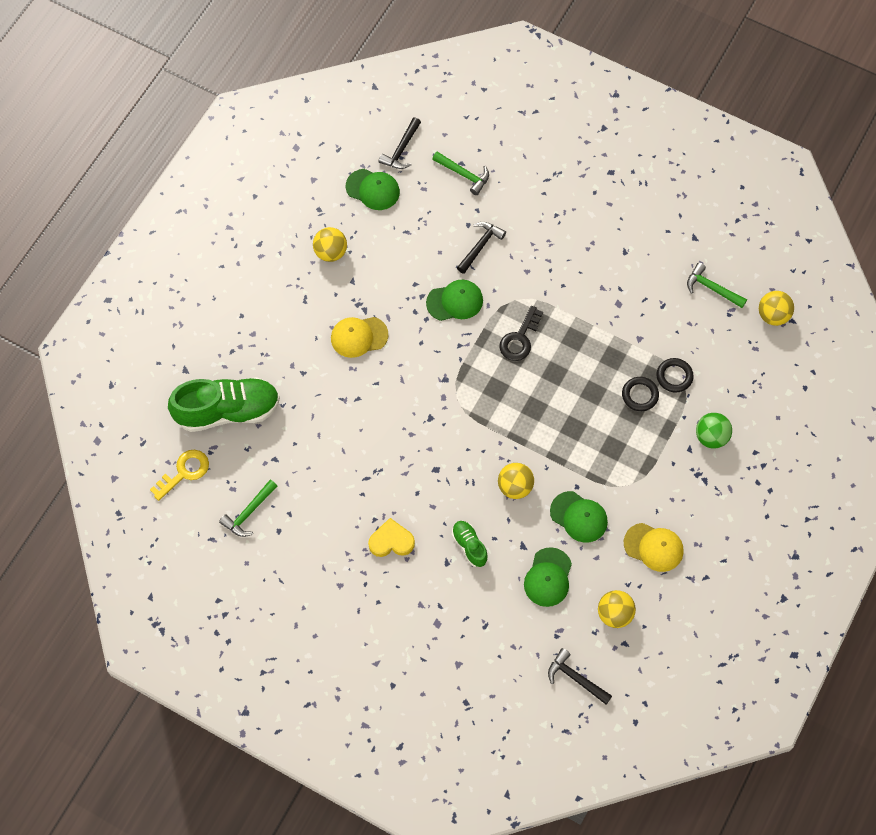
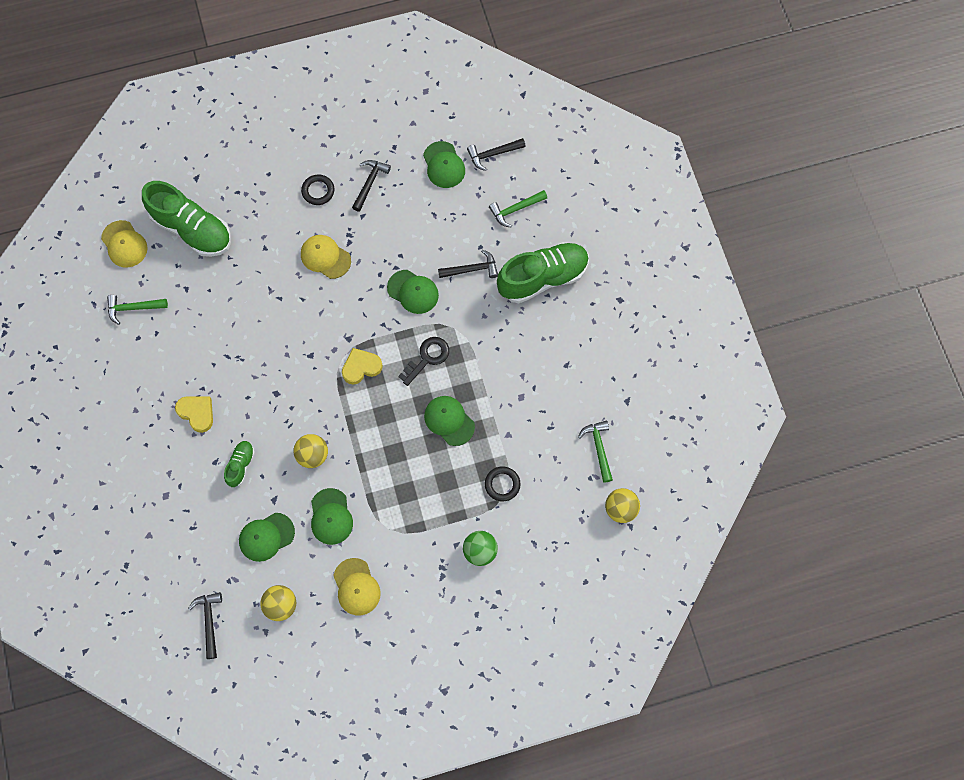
camera: 45 degrees right, 5 degrees up
(184, 472) = (124, 244): yellow key -> yellow cap
(331, 252) = (370, 183): yellow ball -> black hammer
(463, 174) = (515, 209): green hammer -> green hammer turned 75 degrees clockwise
(478, 391) = (361, 367): none -> yellow heart
(520, 339) = (427, 358): black key -> black key turned 150 degrees clockwise
(539, 206) = (543, 278): none -> green shoe
(586, 368) = (449, 420): none -> green cap
(640, 395) = (464, 474): black ring -> black ring (318, 191)

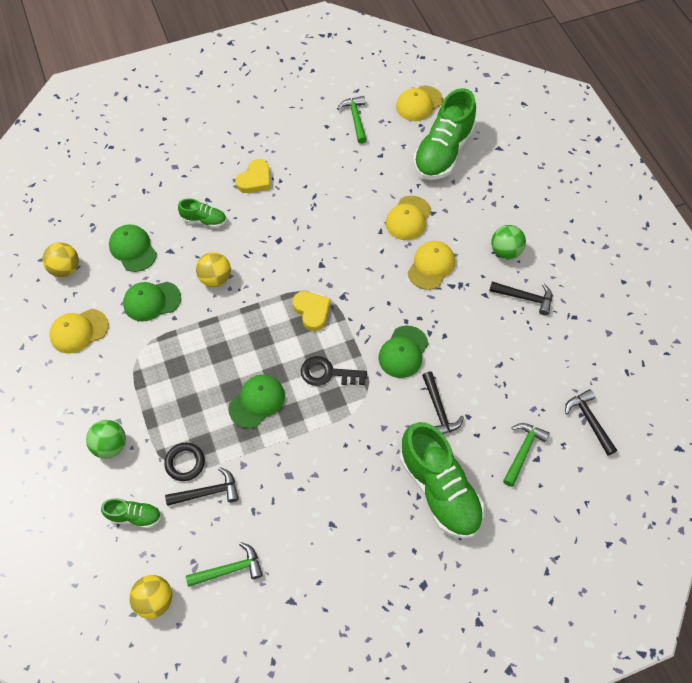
camera: 85 degrees right, 10 degrees down
(209, 621) = (54, 214): black hammer -> black hammer (207, 492)
(268, 271) = (408, 218): none -> yellow cap
(318, 191) = (505, 251): black ring -> green ball
(427, 358) = (327, 373): black key -> black key turned 150 degrees clockwise
(444, 165) = (563, 369): green cap -> none
(515, 209) = (523, 451): green hammer -> green hammer turned 60 degrees clockwise
(547, 527) = (134, 516): none -> green shoe

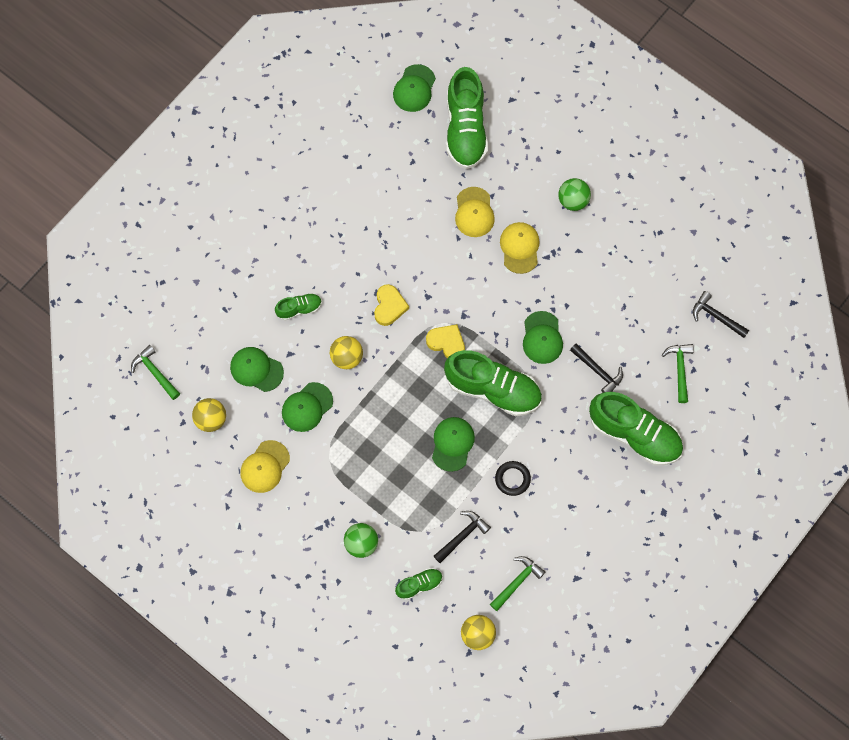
camera: 30 degrees left, 10 degrees up
(185, 463) = (429, 523): black ring -> black ring (512, 479)
(255, 179) = (317, 245): yellow heart -> yellow heart (389, 306)
(327, 373) = (493, 389): black key -> green shoe
(355, 119) = (367, 135): green hammer -> green hammer (155, 372)
(419, 103) = (414, 88): yellow cap -> green cap
(524, 298) = (611, 236): black hammer -> none

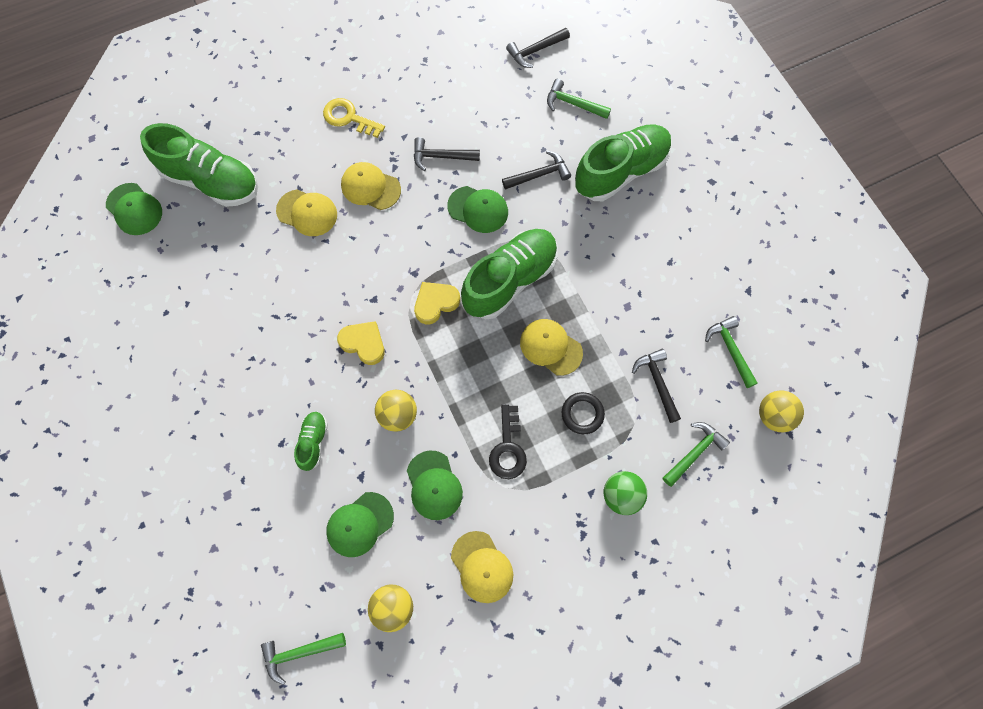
camera: 65 degrees left, 0 degrees up
(358, 447) = (508, 448): none -> black key
(419, 585) = (694, 453): green shoe -> green hammer
(452, 444) = (550, 347): green cap -> yellow cap
(512, 479) = (616, 305): black ring -> black ring (582, 414)
(573, 201) = (349, 118): green ball -> yellow key
(575, 288) = (441, 156): none -> black hammer

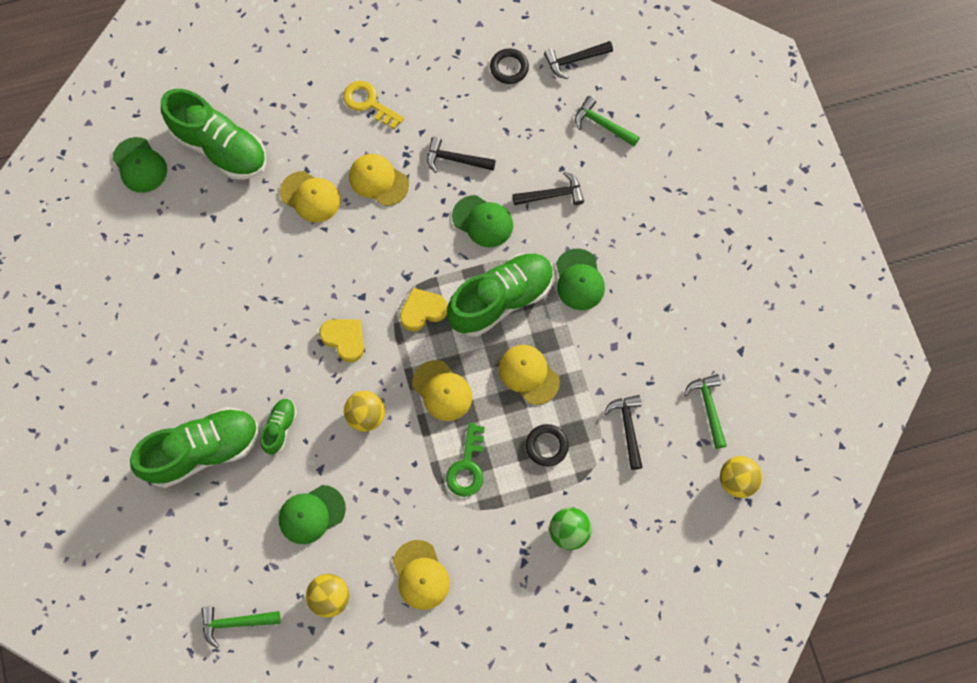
camera: 10 degrees right, 0 degrees up
(434, 485) = (389, 490): green cap -> green cap (579, 280)
(469, 377) = (442, 391): none -> yellow cap
(476, 66) = (509, 68): none -> black ring
(508, 448) = (467, 466): black key -> green key
(620, 171) = (636, 205): green shoe -> green shoe (203, 451)
(694, 453) = (649, 503): green hammer -> none

